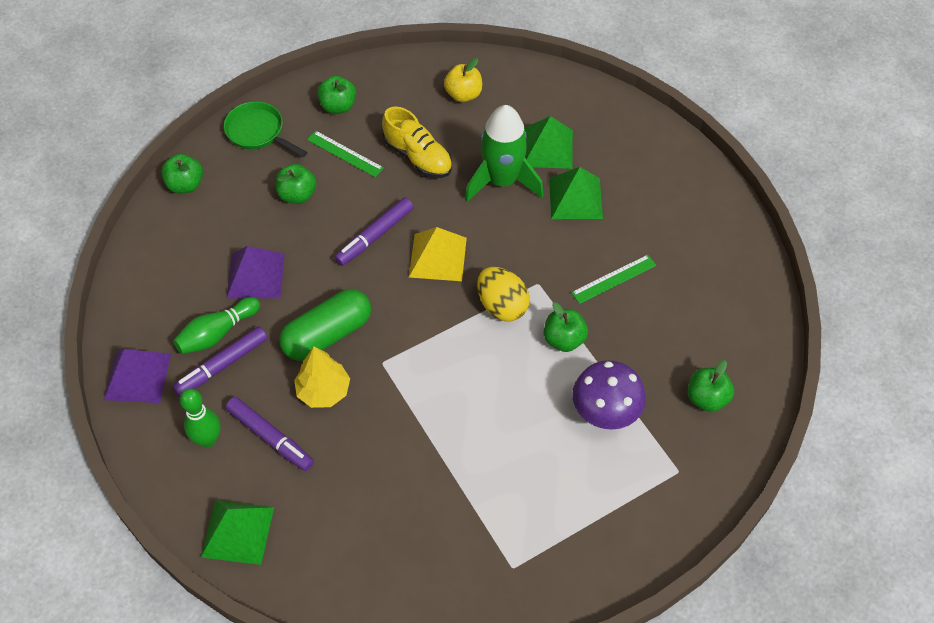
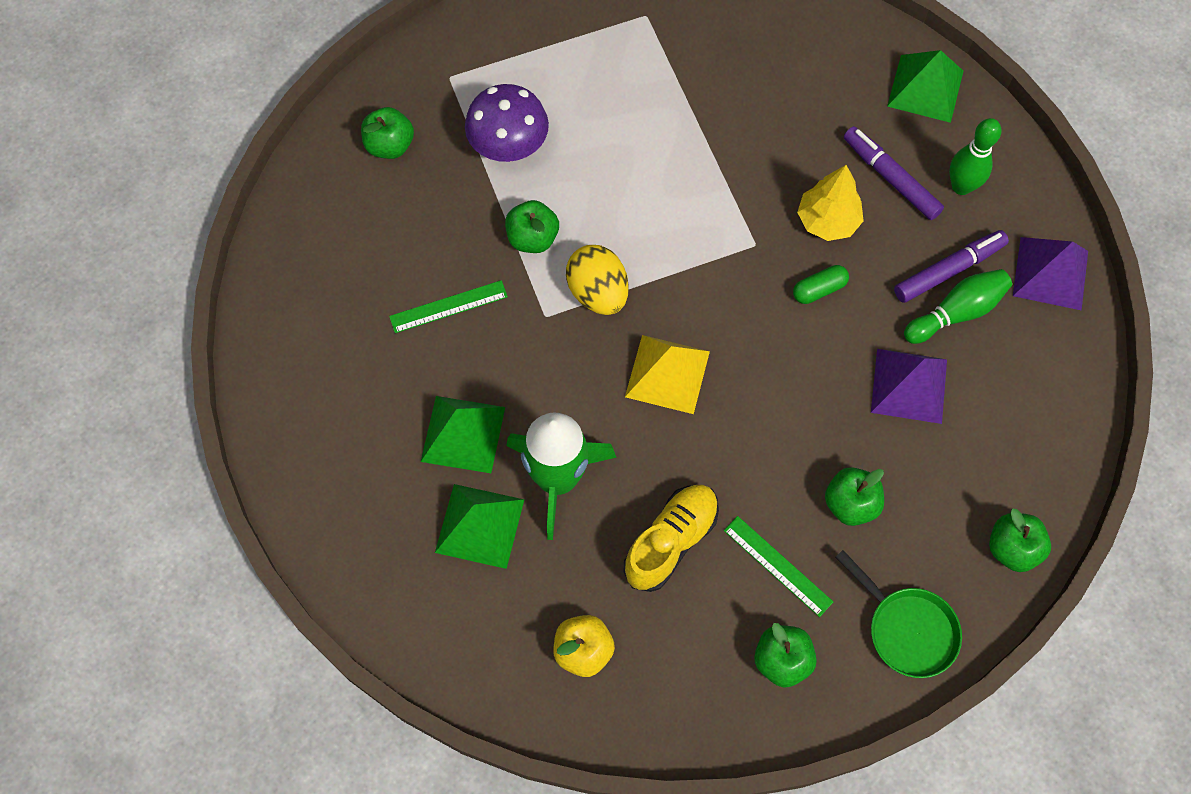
camera: 170 degrees left, 10 degrees up
(327, 334) = (819, 289): green capsule -> green capsule, size x0.48
(375, 236) = (747, 419): purple marker -> none
(418, 157) = (671, 541): yellow shoe -> yellow shoe turned 75 degrees clockwise

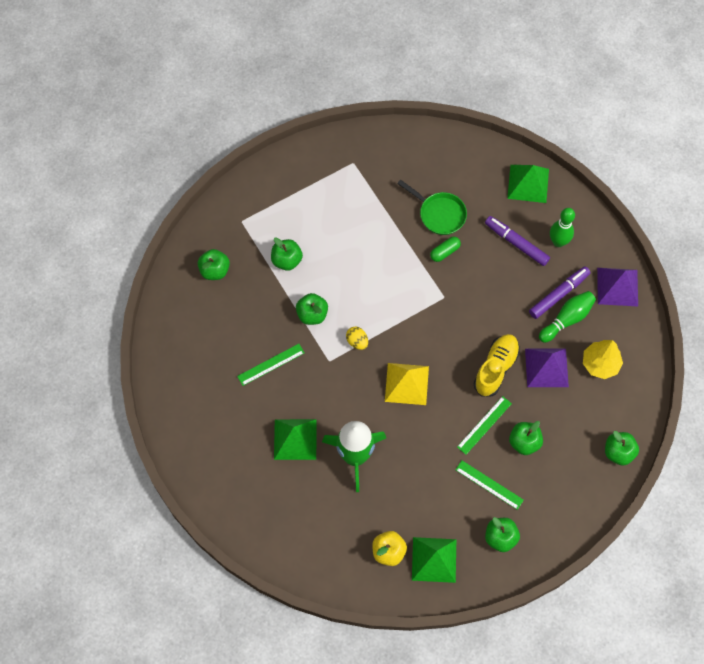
camera: 10 degrees left, 0 degrees up
(480, 525) = (316, 491): green pyramid -> green pyramid (434, 559)
(509, 148) = (287, 260): purple mushroom -> green apple
(598, 293) = (357, 341): yellow egg -> yellow egg, size x0.57
(671, 541) = (426, 481): yellow shoe -> yellow shoe (496, 368)
(786, 463) = (484, 425): none -> green ruler
(819, 289) = (485, 318): green capsule -> green capsule (445, 252)
(827, 221) = (484, 276): yellow tree -> yellow tree (600, 364)
(907, 629) = (567, 508): green pan -> green pan (439, 214)

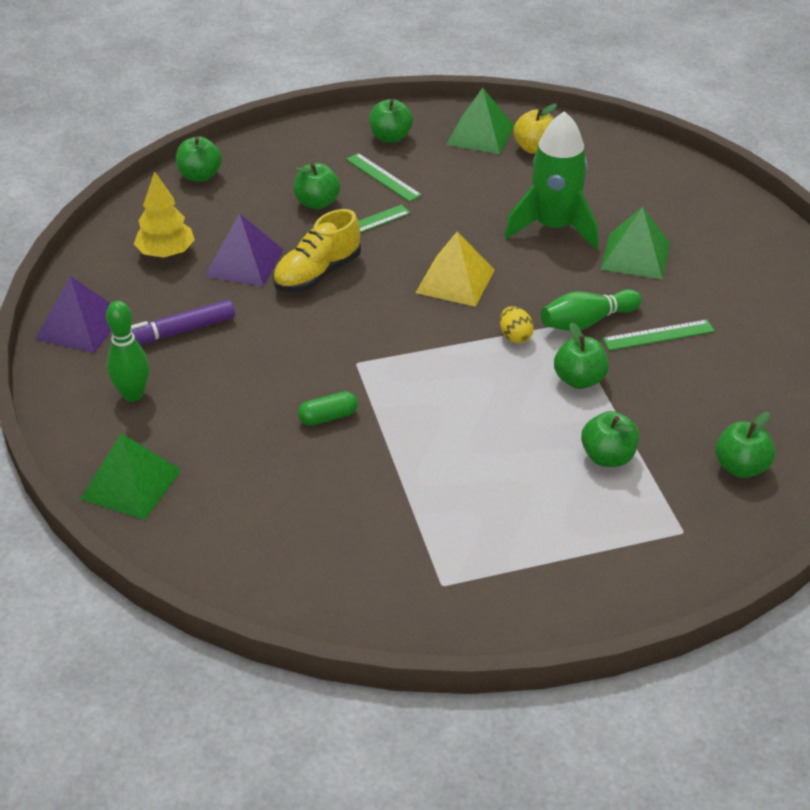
camera: 165 degrees left, 25 degrees down
(439, 214) = (312, 470): green pan -> none
(516, 243) = (203, 406): purple marker -> none
(567, 319) = (182, 304): green bowling pin -> green bowling pin (587, 322)

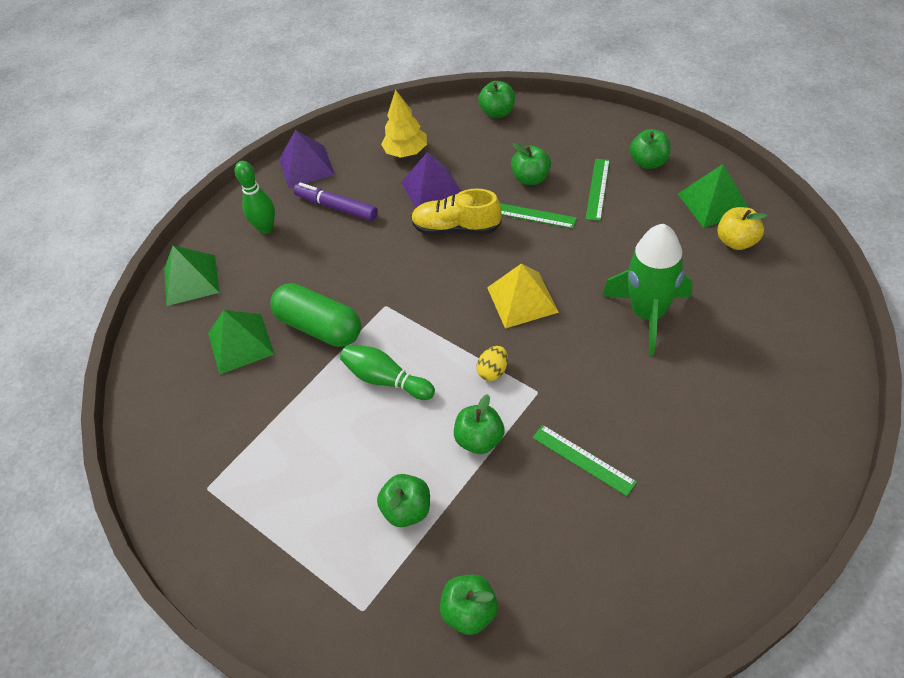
camera: 60 degrees right, 10 degrees up
(328, 417) = (319, 327): green capsule -> green capsule, size x2.06
(587, 322) = (553, 403): green bowling pin -> green bowling pin (386, 380)
(635, 256) = (670, 385): green pyramid -> green pyramid (240, 343)

